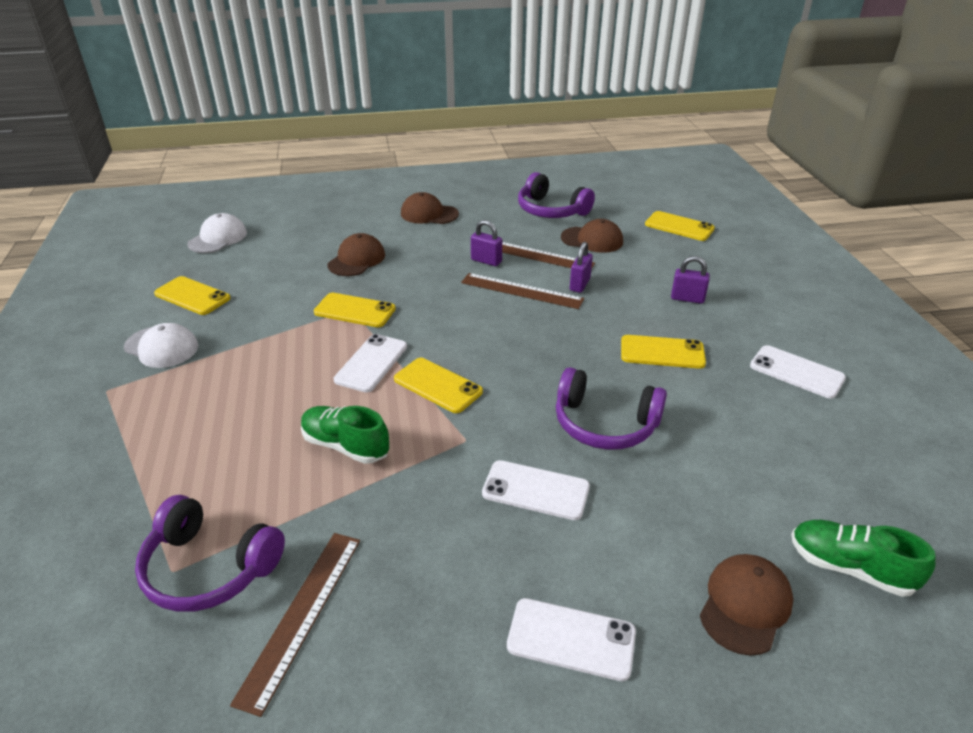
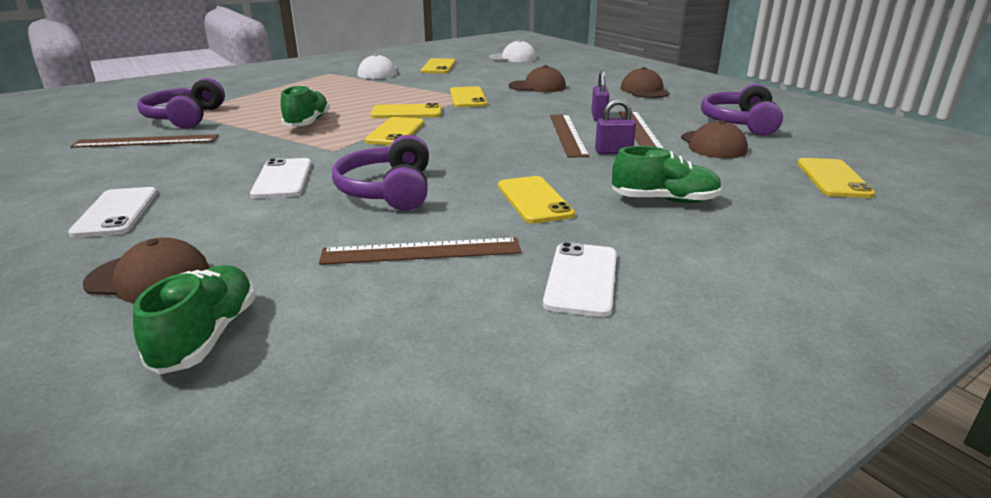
camera: 65 degrees right, 10 degrees down
(371, 363) = (406, 112): white phone -> yellow phone
(687, 298) = (664, 200): purple padlock -> green shoe
(737, 431) = (421, 251): none -> brown ruler

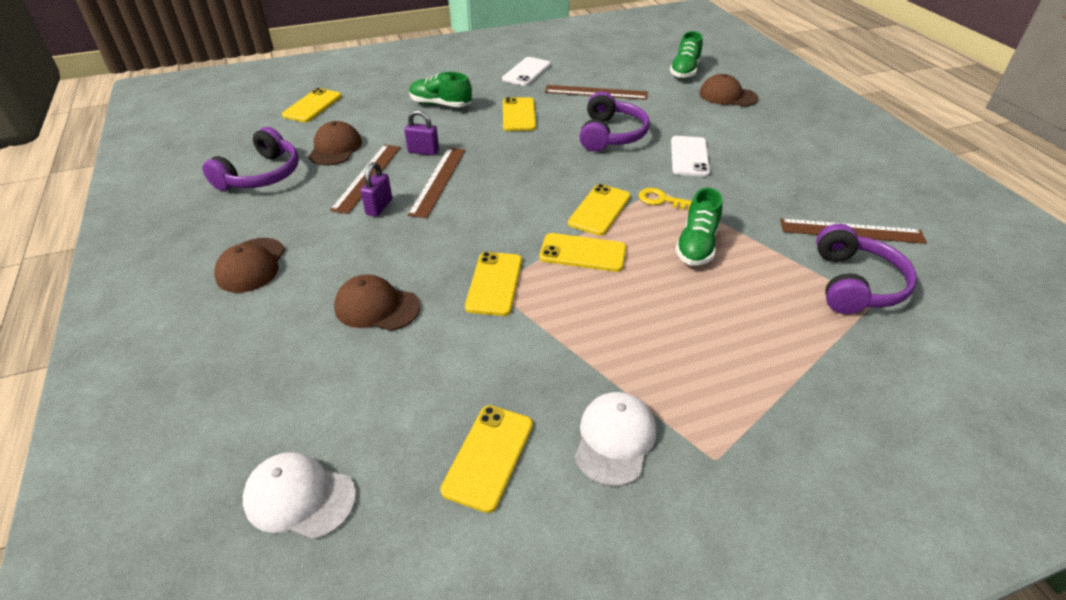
camera: 165 degrees left, 15 degrees up
(116, 212) = (786, 140): white phone -> none
(331, 143) = (661, 200): none -> yellow key

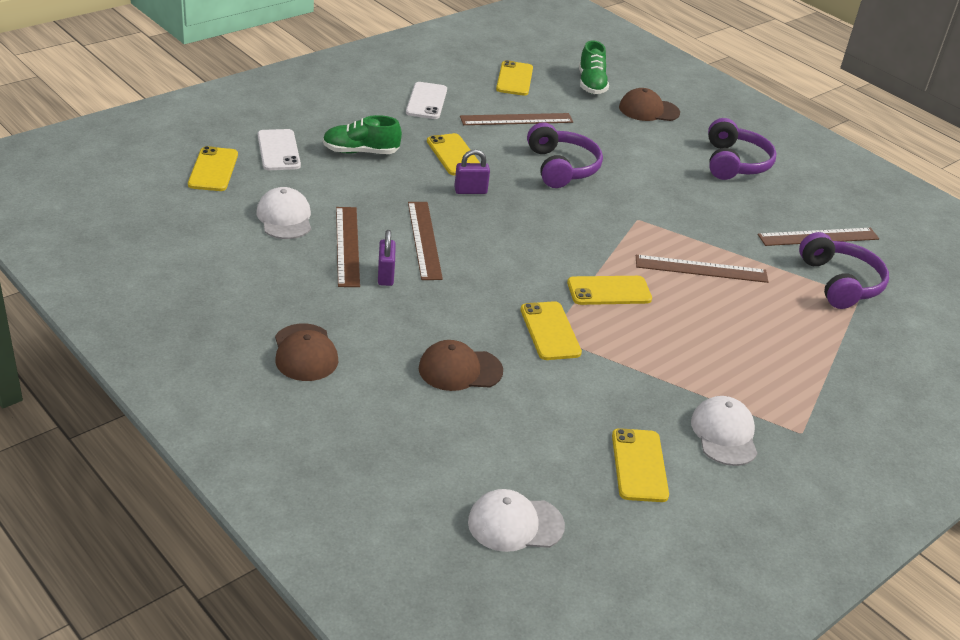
camera: 25 degrees left, 5 degrees down
(261, 175) = (228, 259): purple headphones -> purple headphones (734, 163)
(335, 148) = (284, 218): brown cap -> white cap
(423, 151) = (384, 209): purple padlock -> purple padlock (470, 191)
(600, 210) = (599, 248): yellow phone -> yellow phone (514, 79)
(661, 200) = (648, 230): yellow key -> none
(689, 156) = (648, 182): white phone -> white phone (278, 150)
(696, 245) = (701, 269): green shoe -> brown ruler

